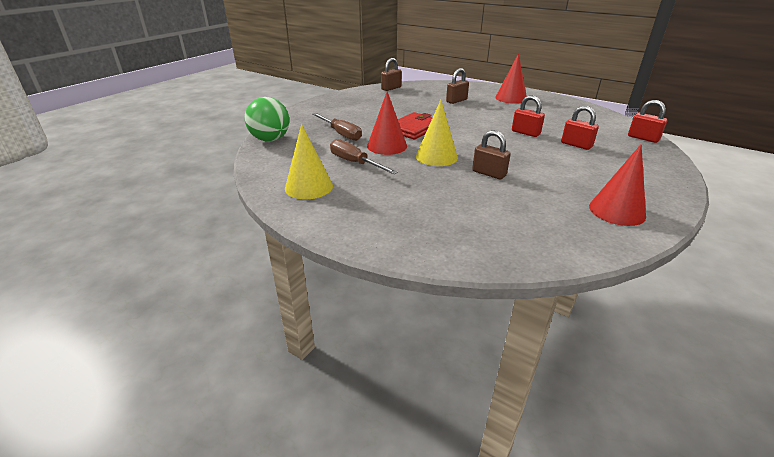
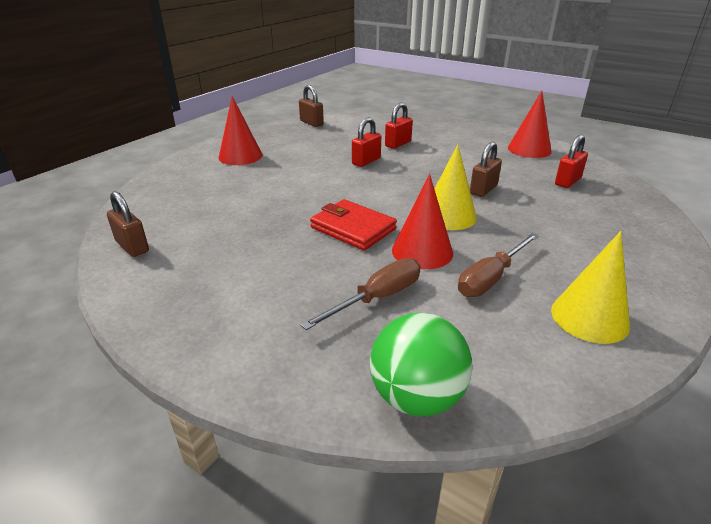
camera: 90 degrees left, 0 degrees up
(456, 101) = (236, 191): brown padlock -> brown padlock (311, 123)
(643, 138) = (377, 118): red padlock -> red padlock (567, 181)

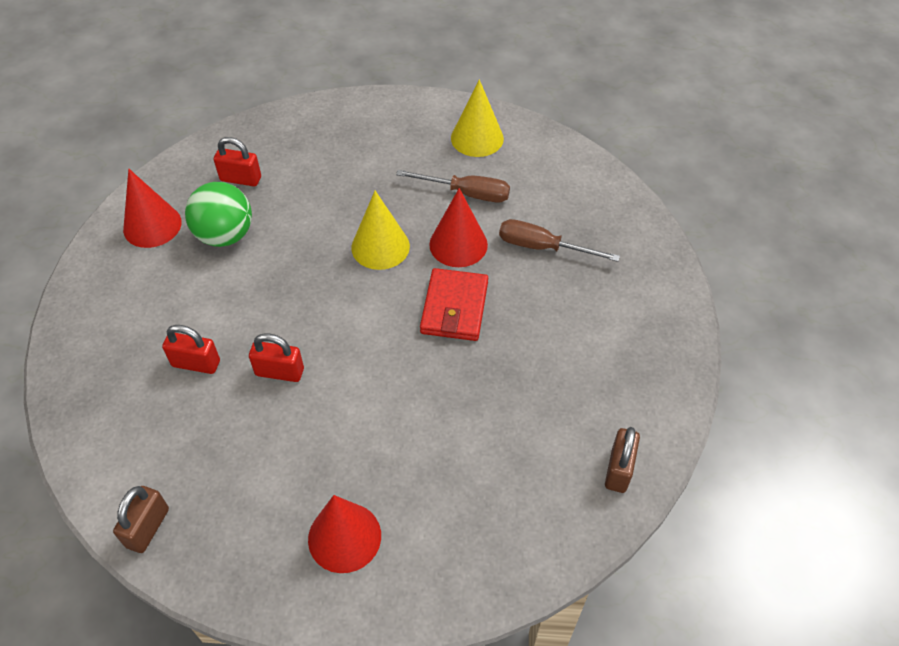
camera: 120 degrees left, 20 degrees up
(416, 397) = (614, 195): green ball -> green ball (225, 235)
(483, 190) = (302, 237): brown padlock -> none

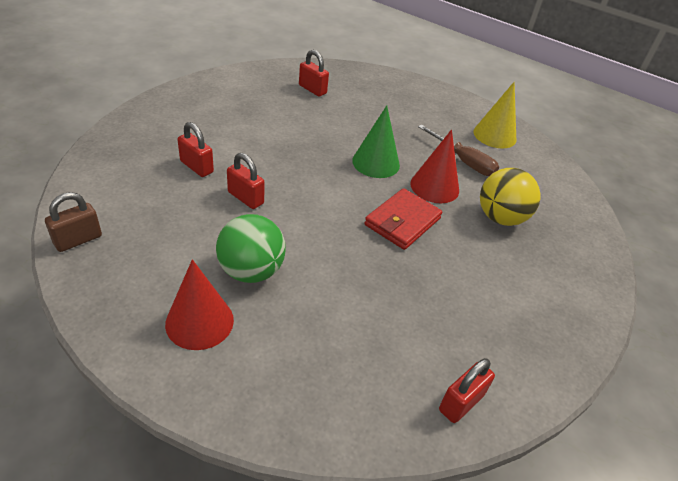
camera: 25 degrees right, 10 degrees down
(152, 225) = (237, 88): red cone -> none
(225, 235) = (277, 112): green ball -> green ball (251, 271)
(380, 247) = (376, 163): yellow cone -> green cone
(542, 247) = (500, 218): brown screwdriver -> yellow ball
(618, 469) = (461, 403): brown padlock -> red padlock

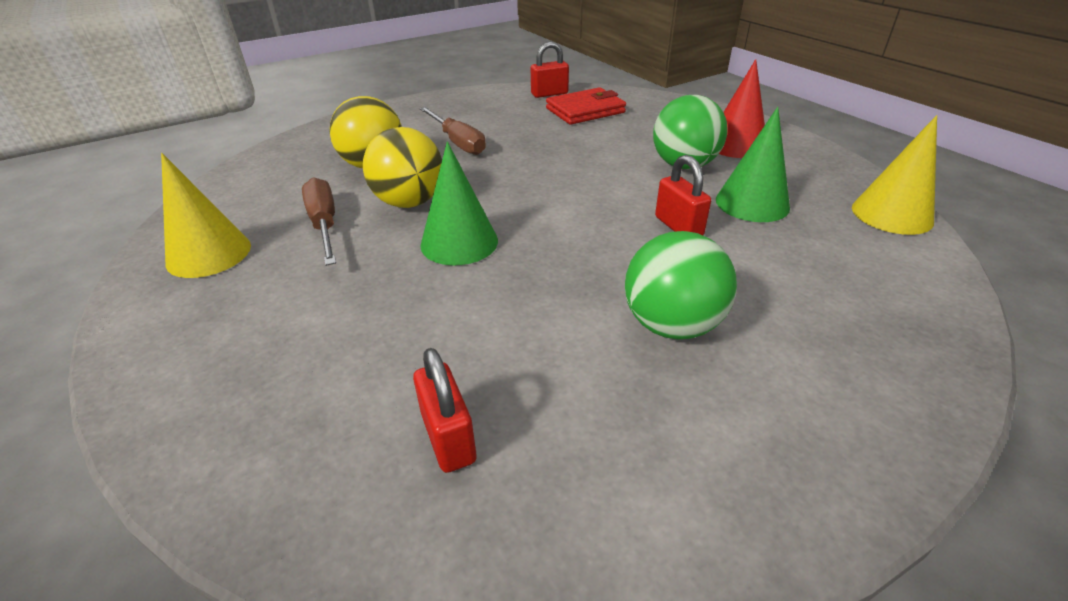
camera: 150 degrees left, 5 degrees down
(78, 240) = (892, 214): brown padlock -> yellow cone
(191, 231) = (752, 203): none -> green cone
(196, 167) = (753, 279): red padlock -> none
(240, 136) = (671, 325): none -> green ball
(402, 222) = (491, 177): red wallet -> red wallet (585, 110)
(434, 187) = (409, 202): red cone -> yellow ball
(469, 262) = (458, 142): none -> brown screwdriver

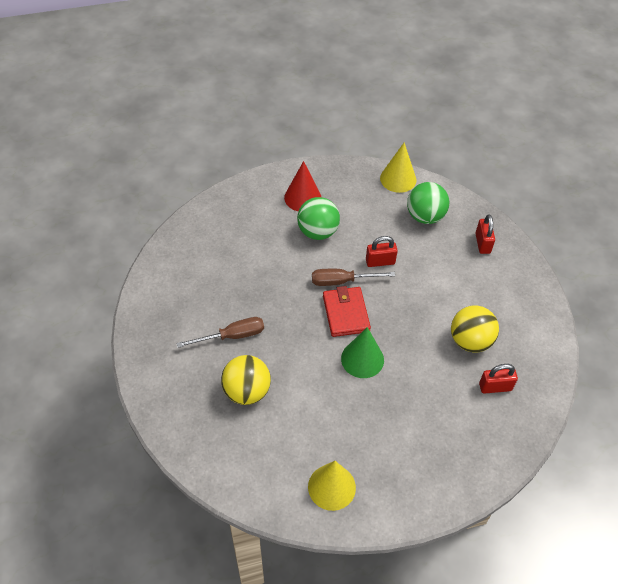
camera: 75 degrees left, 15 degrees up
(324, 224) = (319, 424): brown screwdriver -> brown screwdriver (342, 281)
(409, 202) = (308, 376): yellow ball -> yellow ball (470, 341)
(549, 94) = (169, 260): red padlock -> red padlock (482, 243)
(585, 110) = (213, 250): red wallet -> red wallet (346, 313)
(671, 325) = (452, 295): green ball -> green ball (425, 216)
(752, 203) = (369, 223): green cone -> none

